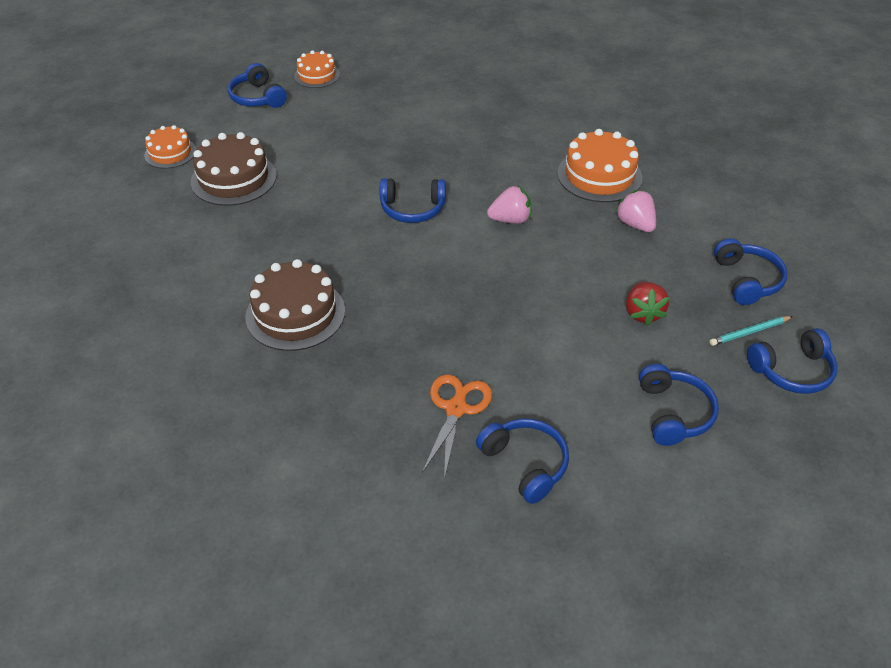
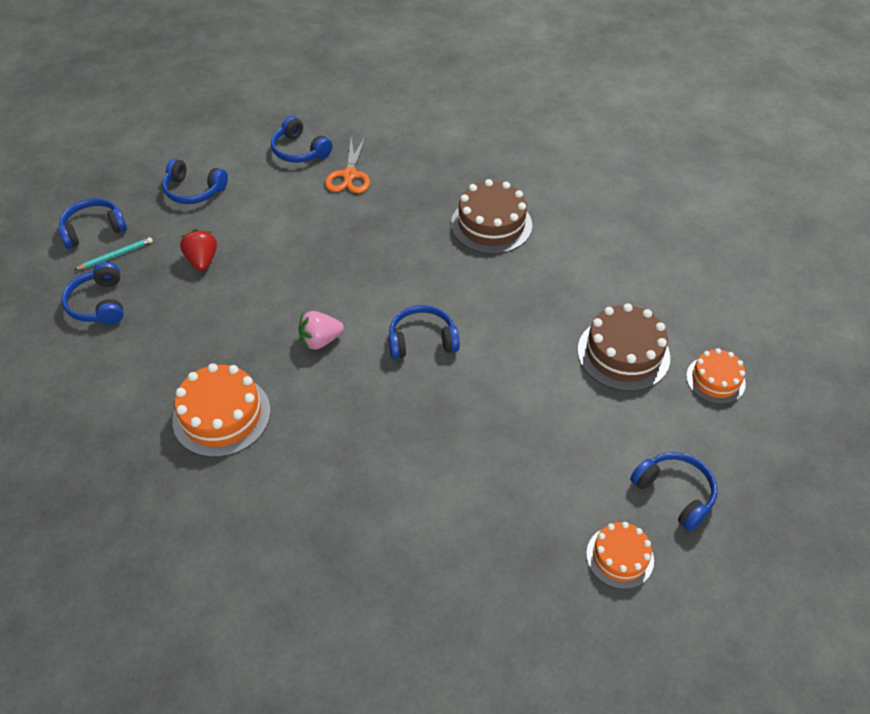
camera: 170 degrees right, 5 degrees up
(635, 224) = (192, 352): pink strawberry -> none
(674, 413) = (194, 190): blue headphones -> blue headphones turned 60 degrees counterclockwise

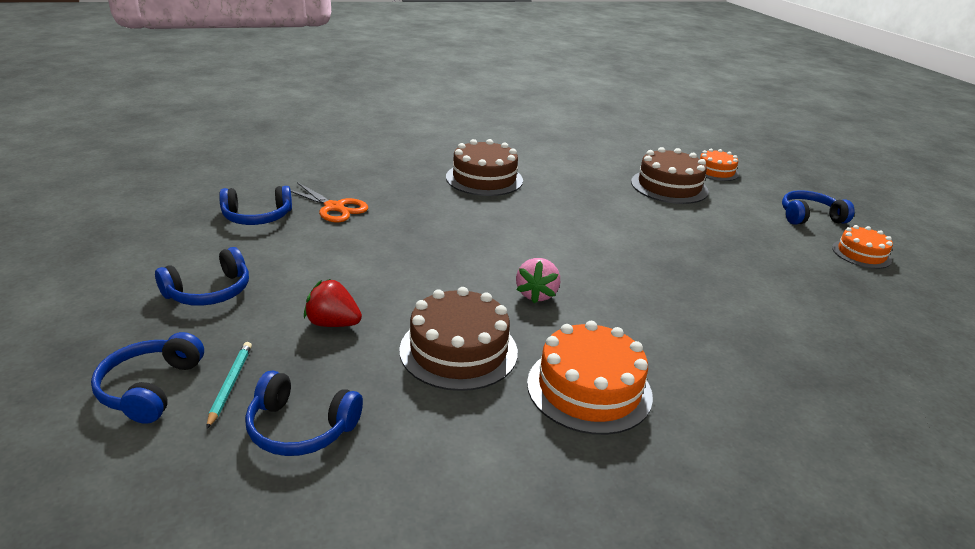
camera: 60 degrees left, 20 degrees down
(217, 332) = (458, 350): none -> brown cake
(422, 340) = (585, 248): blue headphones -> none

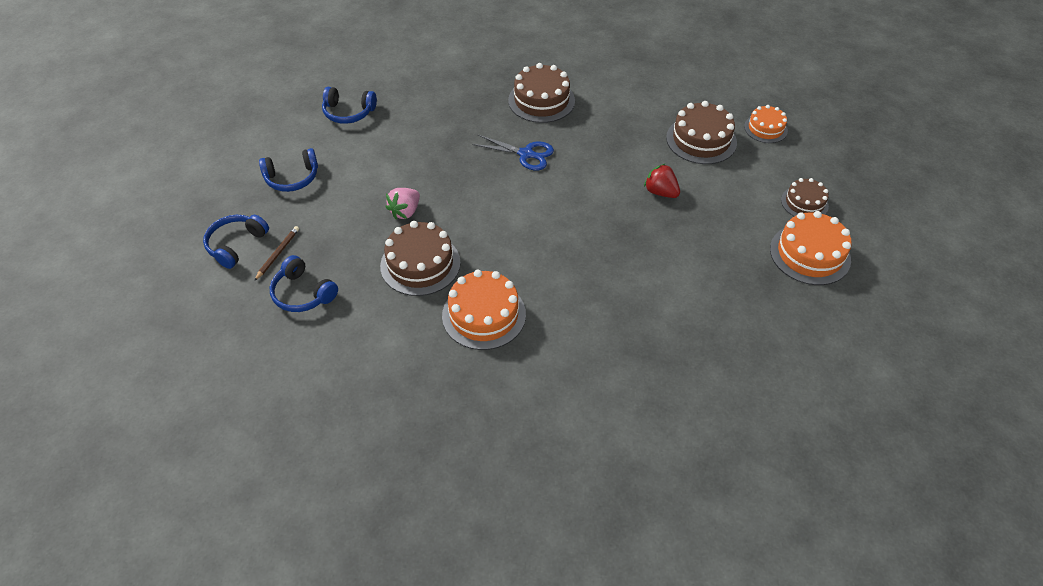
camera: 25 degrees right, 20 degrees up
(230, 384) = (278, 254): turquoise pencil -> brown pencil
(333, 323) = (354, 223): red strawberry -> red strawberry (660, 192)
(334, 207) = (406, 113): orange scissors -> none
(504, 222) = (526, 154): none -> blue scissors
(536, 294) = (502, 231): pink strawberry -> pink strawberry (405, 212)
(809, 217) = (804, 203): blue headphones -> brown cake
(861, 254) = (810, 254): orange cake -> orange cake, size x1.62

